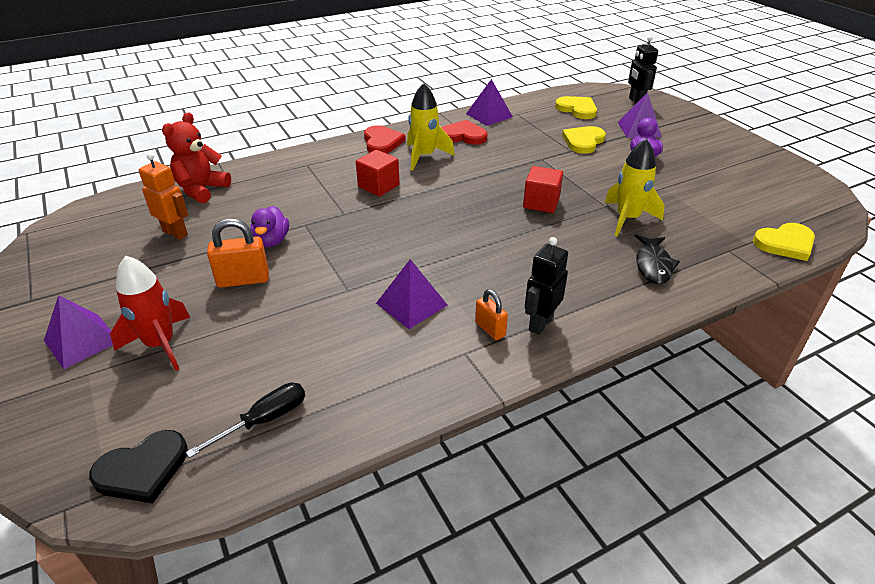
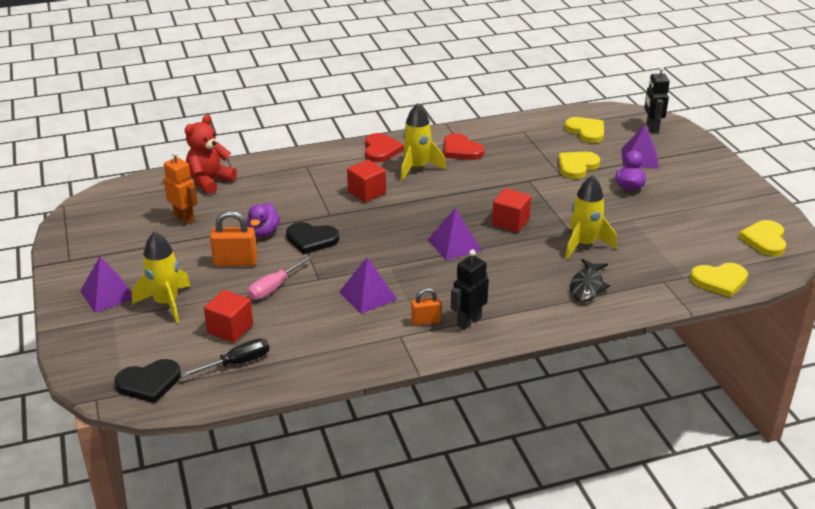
camera: 10 degrees right, 5 degrees down
(161, 344) = (166, 303): red rocket -> yellow rocket
(248, 370) = (230, 329): none -> red cube
(296, 307) = (274, 287): none -> pink screwdriver
(329, 243) = (311, 239): none -> black heart
(463, 136) = (461, 150): red heart -> red heart turned 150 degrees counterclockwise
(489, 115) = (494, 130): purple pyramid -> purple pyramid (454, 244)
(490, 329) = (426, 321): orange padlock -> orange padlock turned 75 degrees counterclockwise
(802, 196) = (764, 240): none -> yellow heart

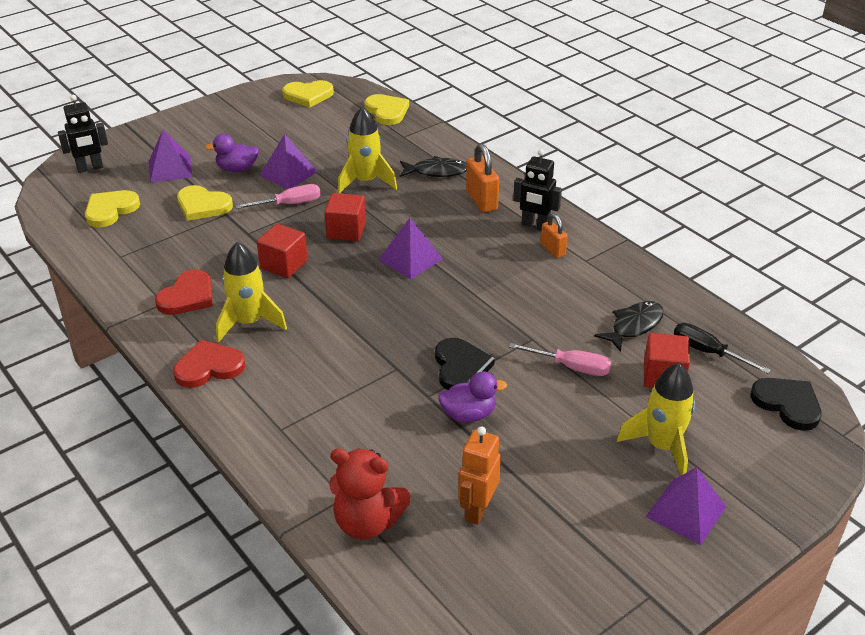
camera: 110 degrees left, 5 degrees up
(235, 262) = (545, 417): orange padlock -> orange padlock (481, 201)
(296, 334) = (634, 326): none -> black fish
(367, 193) = (330, 350): red cube -> red cube (284, 264)
(368, 295) = (538, 295): purple pyramid -> purple pyramid (288, 173)
(563, 203) = (289, 204): none -> pink screwdriver

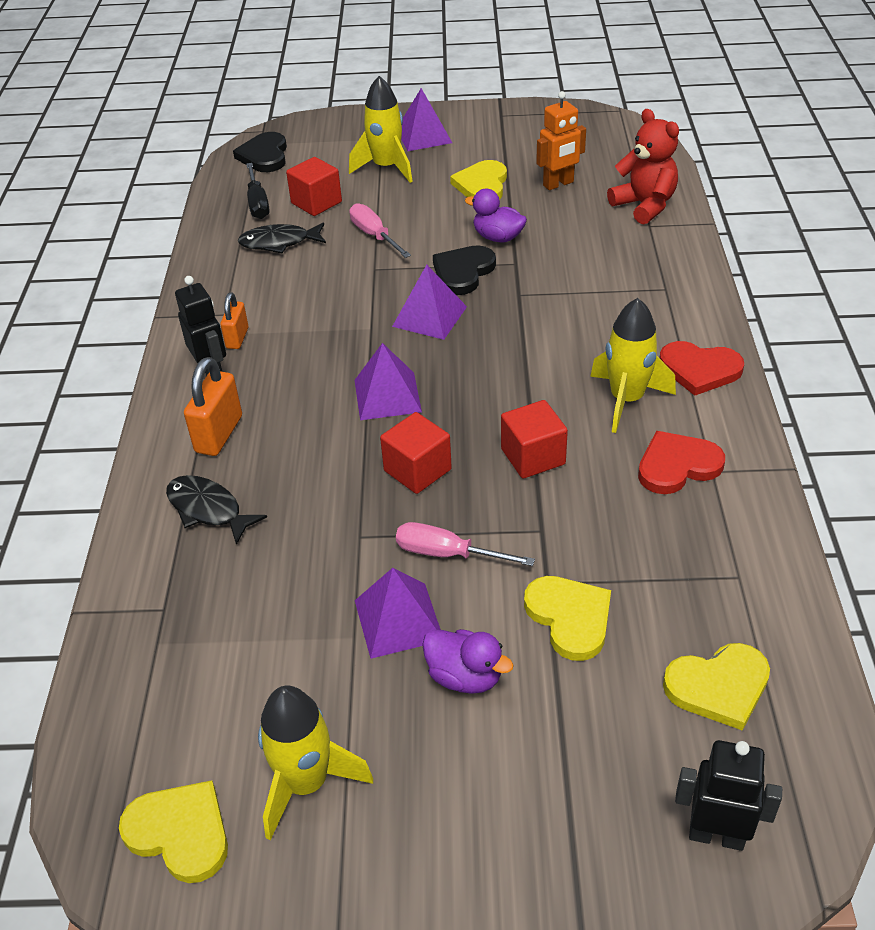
camera: 140 degrees left, 5 degrees up
(170, 169) = (572, 743): purple pyramid -> purple pyramid (429, 316)
(366, 182) = (312, 541): yellow rocket -> yellow rocket (306, 783)
(387, 111) = (115, 688): yellow heart -> yellow heart (482, 185)

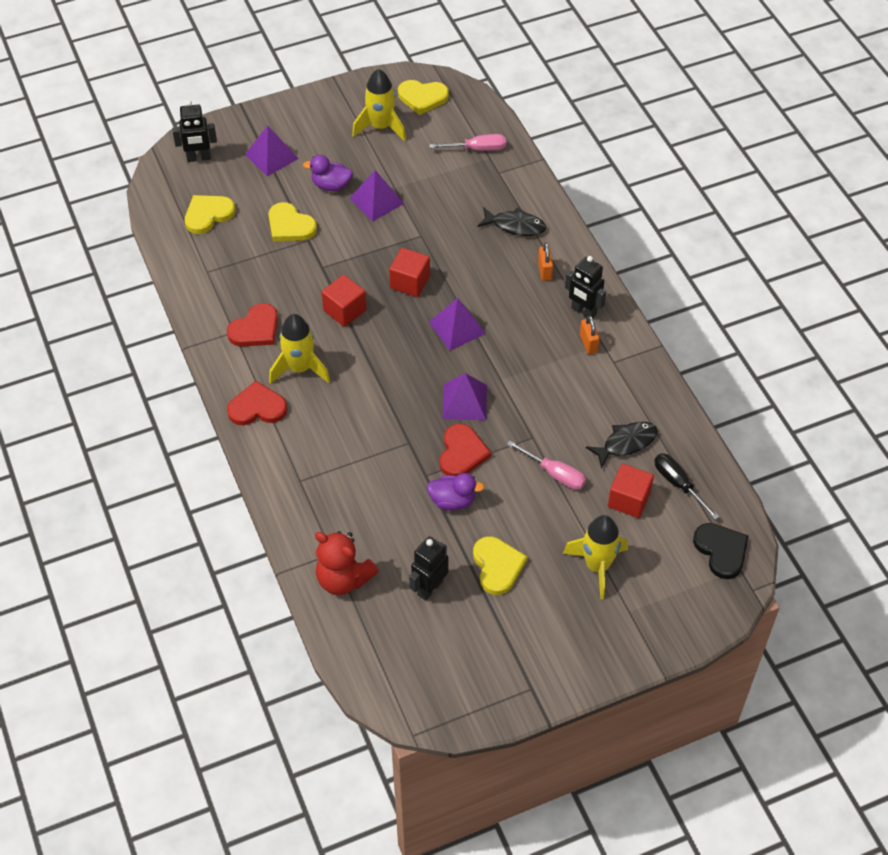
camera: 155 degrees right, 10 degrees up
(219, 434) = (545, 271): orange padlock -> orange padlock, size x0.63
(423, 136) = (590, 627): purple pyramid -> purple pyramid (271, 156)
(447, 554) = (368, 239): pink screwdriver -> pink screwdriver (477, 149)
(463, 272) = (462, 453): black heart -> red heart
(558, 184) = (429, 588): orange robot -> black robot

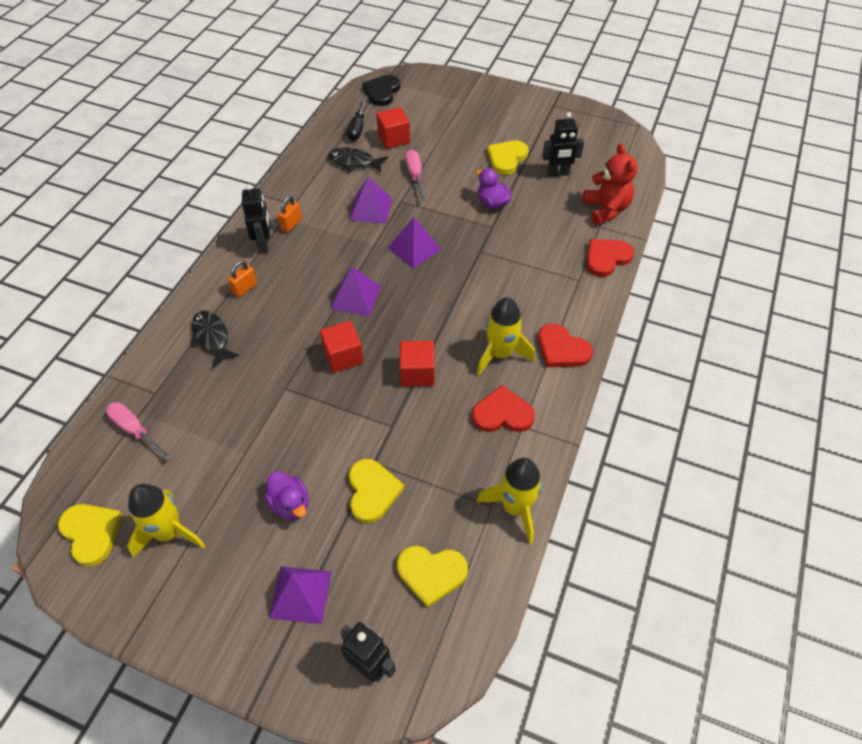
camera: 135 degrees left, 0 degrees up
(376, 200) = (275, 452): purple pyramid -> purple pyramid (370, 209)
(462, 453) = (454, 222): red heart -> red heart (606, 258)
(597, 566) = (453, 125): yellow rocket -> yellow rocket (515, 508)

